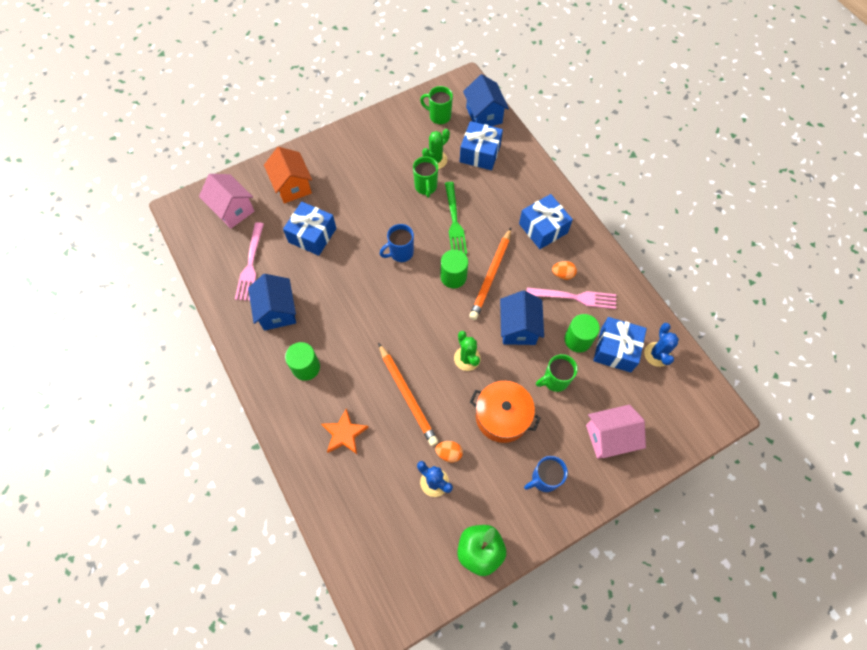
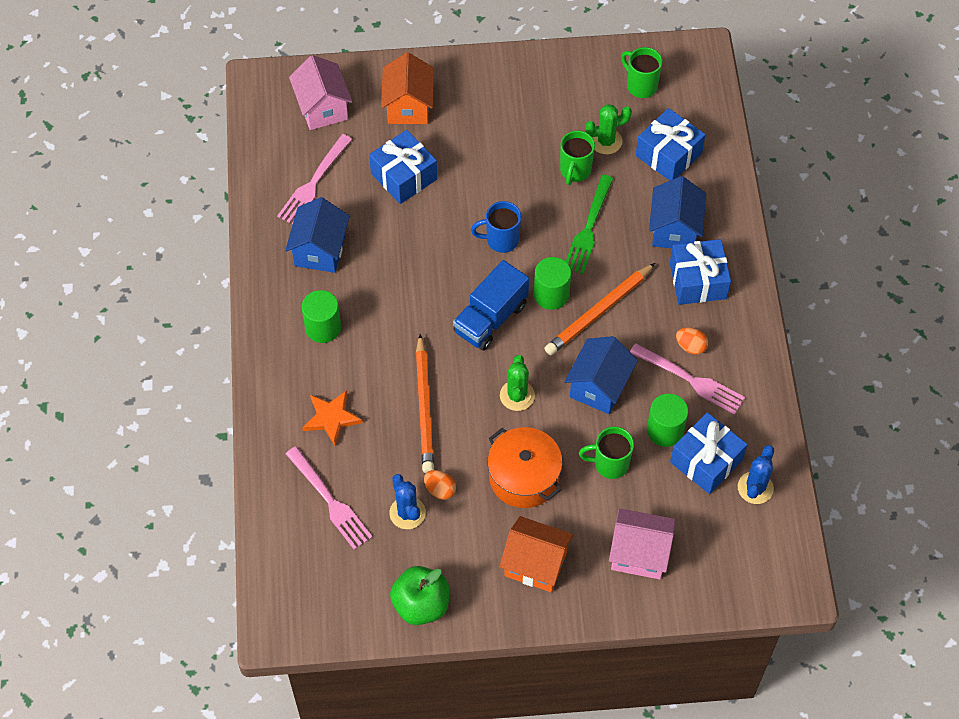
camera: 25 degrees right, 5 degrees down
(373, 499) = (330, 501): none -> pink fork
(421, 311) = (490, 318): none -> blue truck
(484, 115) = (701, 106): blue house -> blue house (674, 229)
(544, 479) = (535, 564): blue mug -> orange house

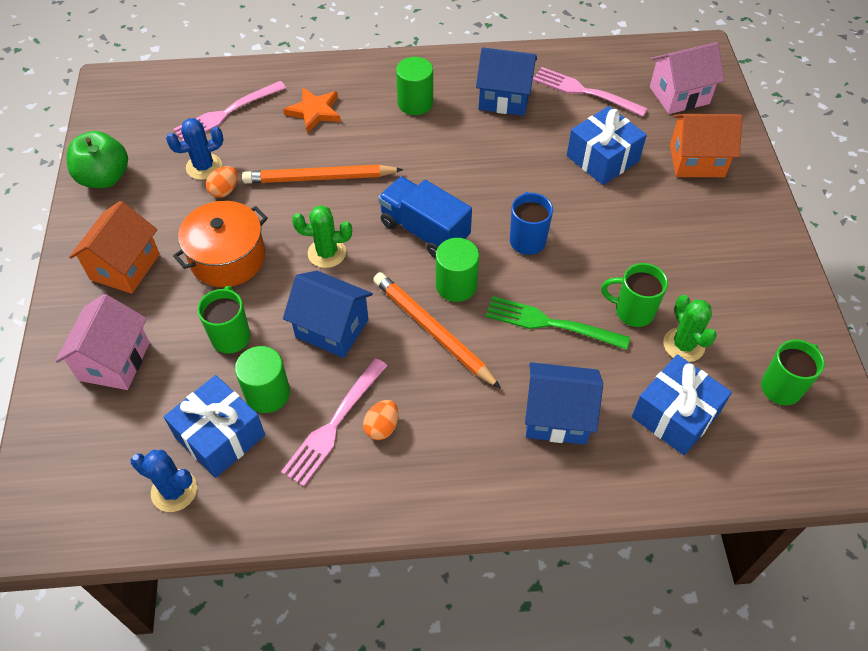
camera: 90 degrees right, 5 degrees down
(698, 281) = (479, 440): blue gift -> none

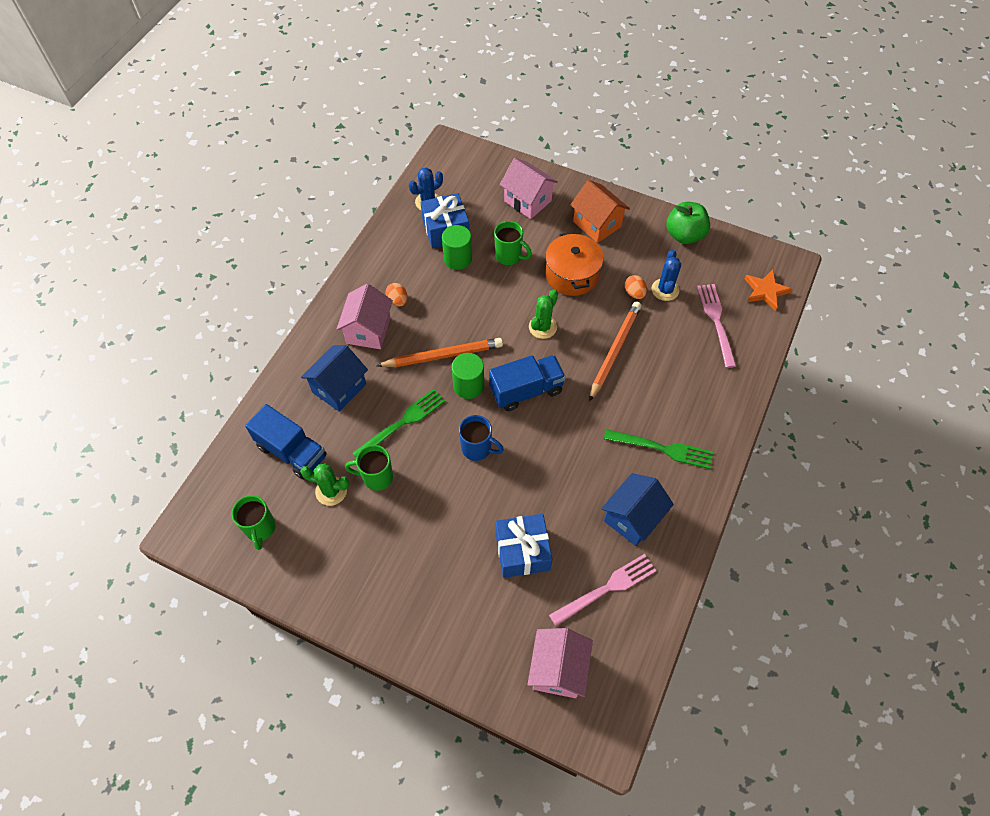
camera: 120 degrees right, 5 degrees up
(314, 111) = (688, 376): orange star -> orange star (765, 291)
(332, 328) = (481, 305): blue house -> none
(334, 424) = (416, 280): pink fork -> none
(415, 103) = (662, 448): green cylinder -> green fork
(451, 435) = (368, 330): none -> pink house
(632, 311) = (376, 477): green mug -> green mug turned 135 degrees counterclockwise
(675, 415) = (292, 451): blue gift -> blue truck
(696, 161) = (476, 624): orange house -> none

